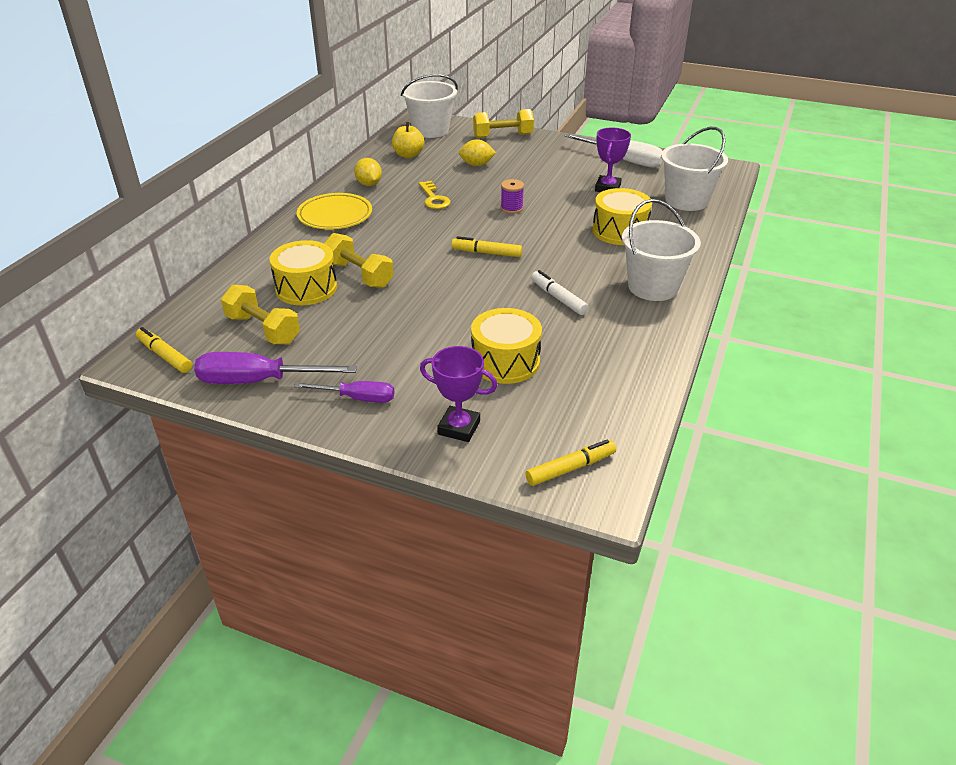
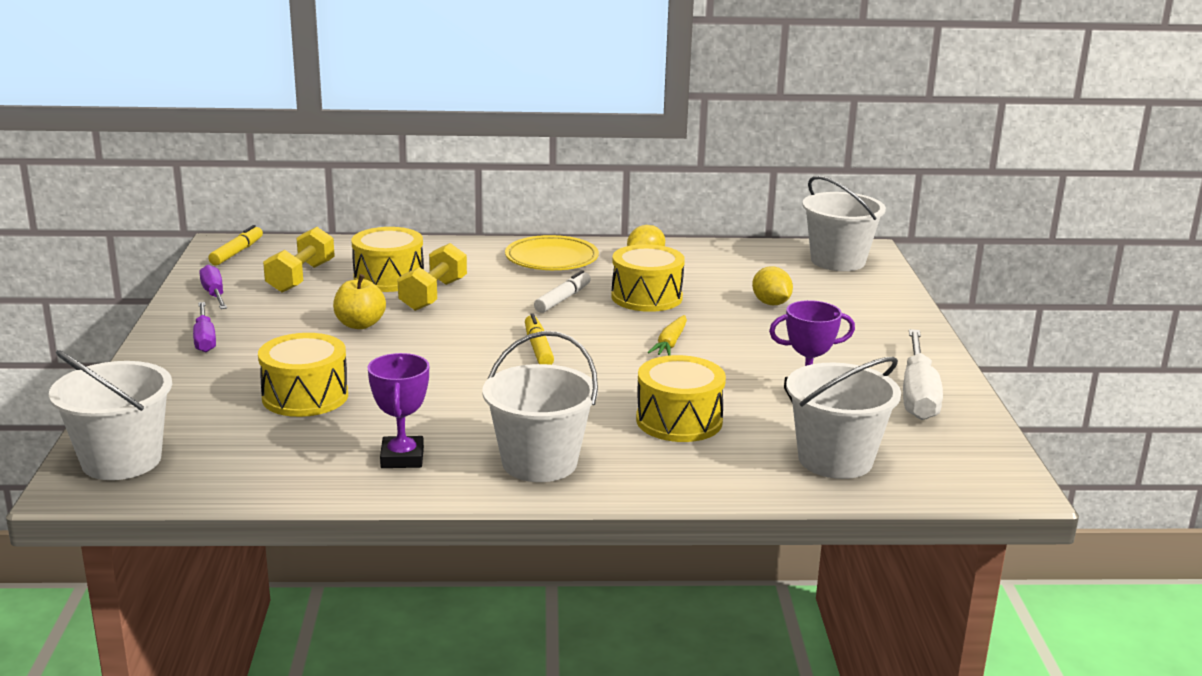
camera: 65 degrees right, 15 degrees down
(258, 381) = (214, 294): purple screwdriver -> purple screwdriver, size x0.62
(408, 155) = (748, 263): yellow apple -> yellow apple (360, 324)
(434, 198) = (646, 297): yellow key -> yellow drum
(459, 428) = (173, 393): purple trophy -> purple trophy (402, 458)
(503, 136) = (883, 303): yellow dumbbell -> none
(511, 208) = (670, 343): purple spool -> yellow carrot
(558, 298) = (463, 405): white marker -> white marker (563, 299)
(570, 468) = (121, 460): yellow marker -> white bucket

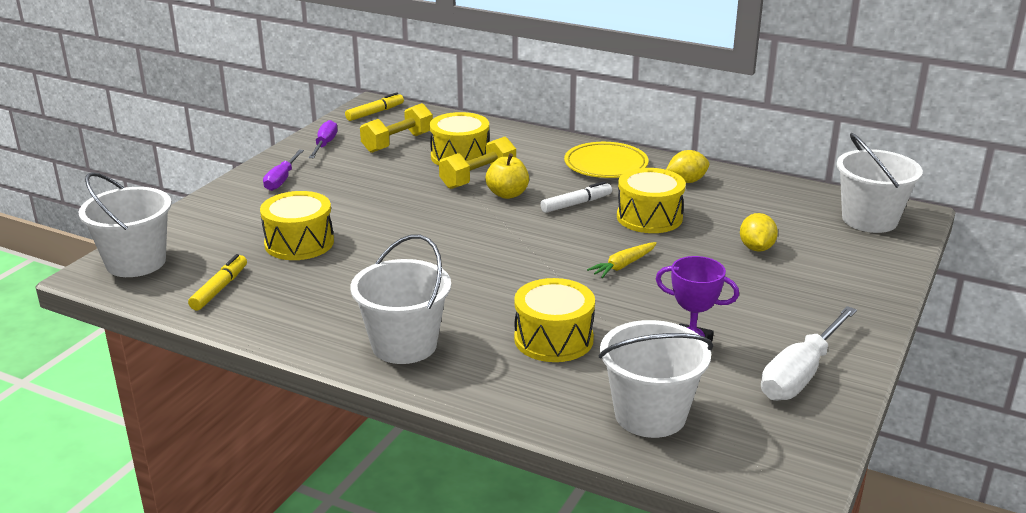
camera: 30 degrees right, 5 degrees up
(360, 324) = (398, 192): yellow apple -> yellow apple (507, 194)
(402, 458) = (311, 312): purple trophy -> none
(538, 348) = (509, 243): yellow marker -> yellow marker (220, 288)

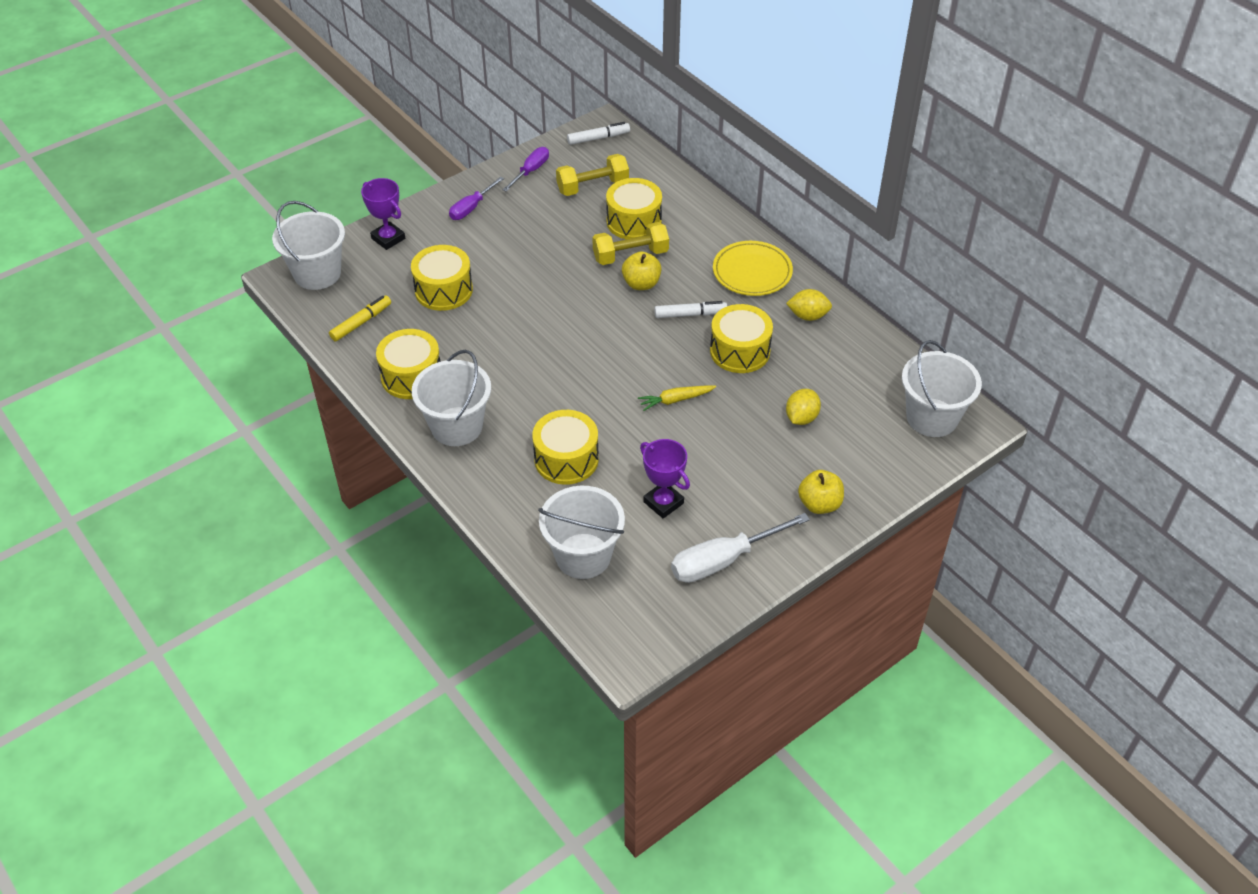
camera: 25 degrees right, 20 degrees up
(203, 219) = (388, 238): none -> purple trophy
(315, 317) = (411, 376): none -> yellow drum
(375, 113) = (598, 138): yellow marker -> white marker
(843, 304) = (819, 504): none -> yellow apple

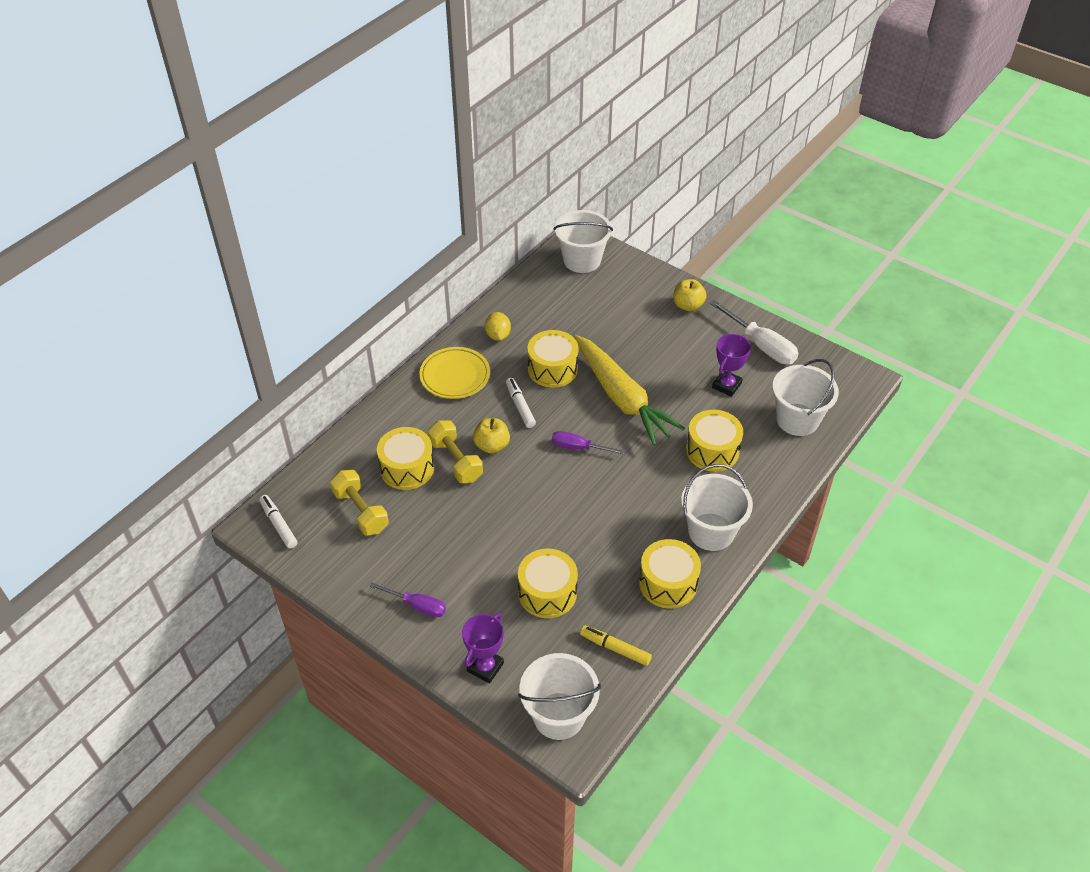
camera: 105 degrees left, 0 degrees up
(531, 171) = (345, 569): purple screwdriver -> purple screwdriver (578, 447)
(675, 400) = (621, 397): yellow carrot -> yellow carrot, size x2.48
(801, 418) = (610, 325): yellow lemon -> none

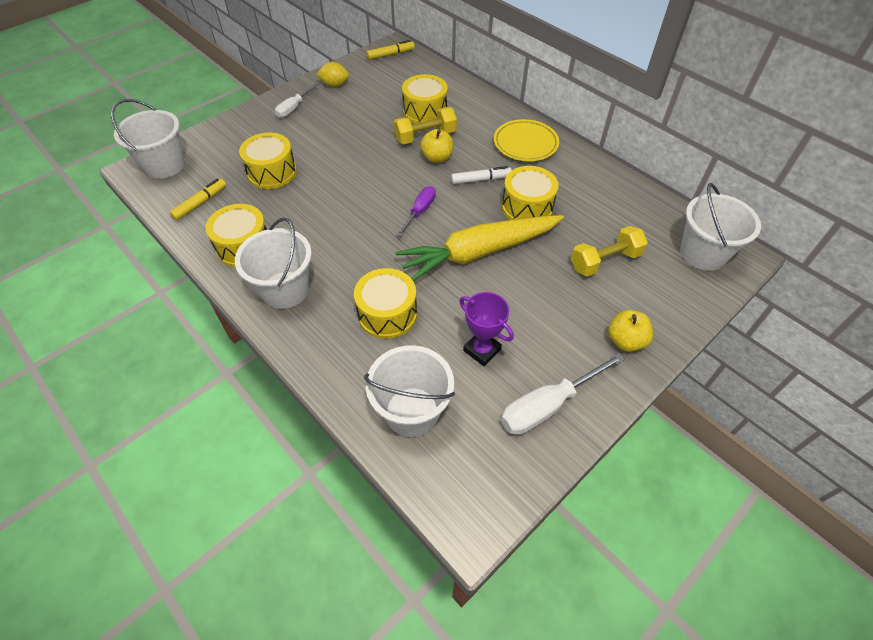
camera: 100 degrees right, 5 degrees up
(278, 524) = (391, 54): white marker -> yellow marker
(361, 511) = (389, 88): yellow dumbbell -> yellow dumbbell (605, 261)
(417, 605) = (294, 108): purple screwdriver -> white screwdriver
(485, 667) = (225, 134): purple trophy -> none
(498, 335) = (577, 175): yellow lemon -> yellow lemon (334, 84)

